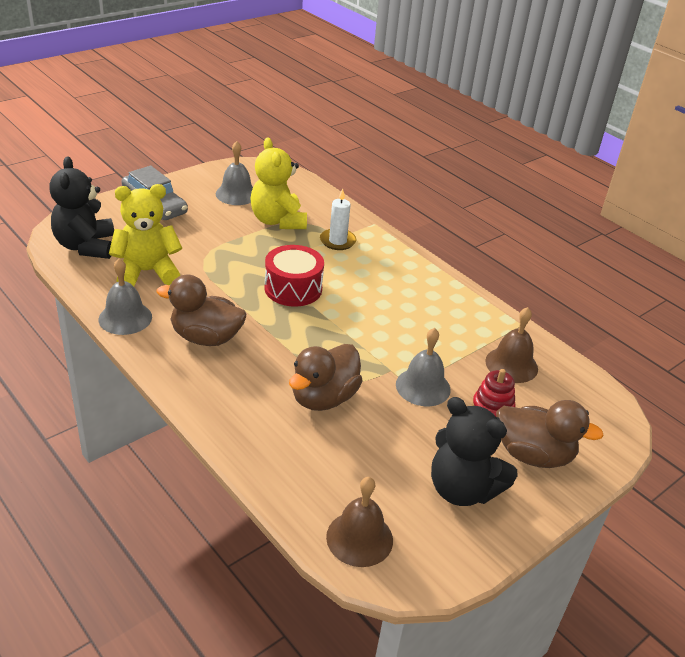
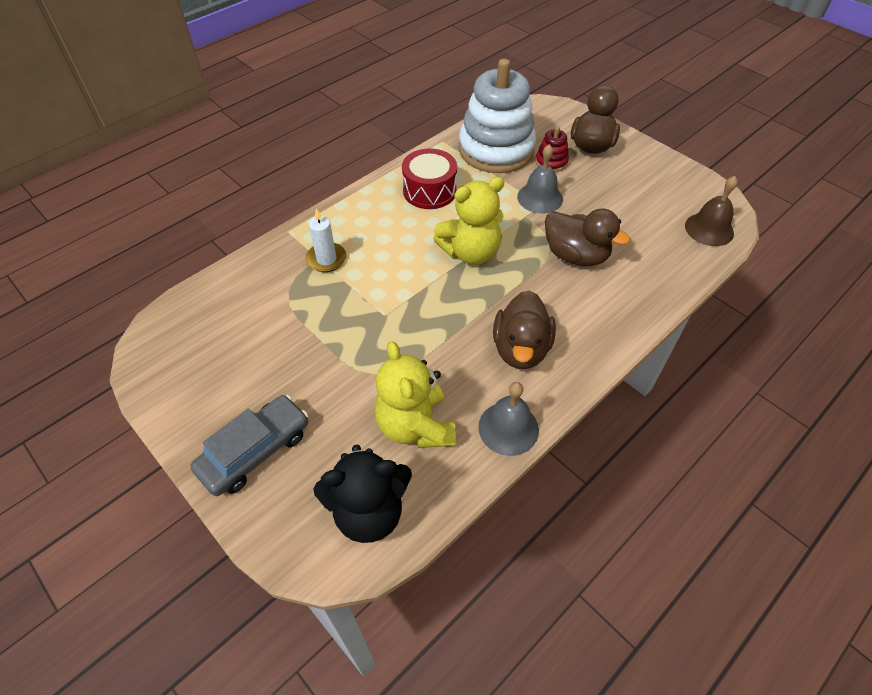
camera: 90 degrees left, 15 degrees up
(236, 194) = (223, 362): grey bell -> none
(278, 221) = (288, 313): yellow teddy bear -> yellow teddy bear (470, 252)
(293, 288) = (421, 288): red drum -> red drum (429, 191)
(462, 489) = (640, 180): black teddy bear -> none
(511, 364) = (496, 149): brown bell -> white stacking toy

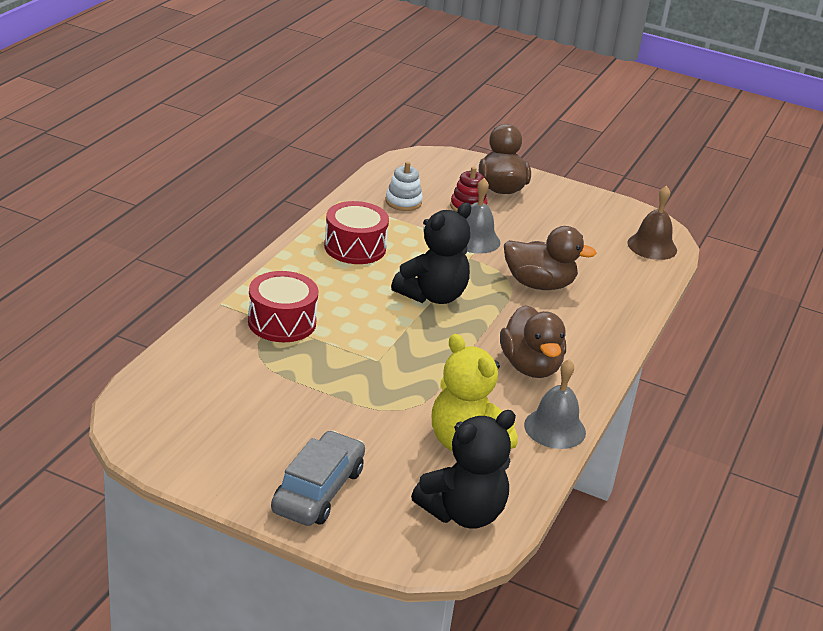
camera: 25 degrees left, 20 degrees down
(326, 259) = (282, 322): white candle -> red drum
(470, 252) = (432, 296): yellow teddy bear -> black teddy bear
(496, 149) = (403, 202): white stacking toy -> white stacking toy, size x0.42

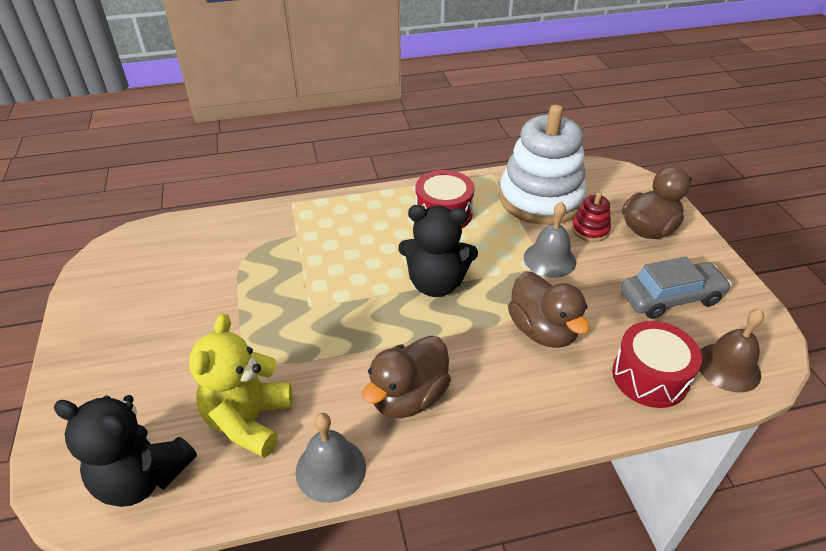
camera: 55 degrees right, 10 degrees up
(282, 322) = (302, 238): red drum -> red drum (649, 376)
(318, 490) = (106, 373): grey car -> grey car (670, 297)
(403, 202) = (540, 199): white stacking toy -> white stacking toy, size x2.38

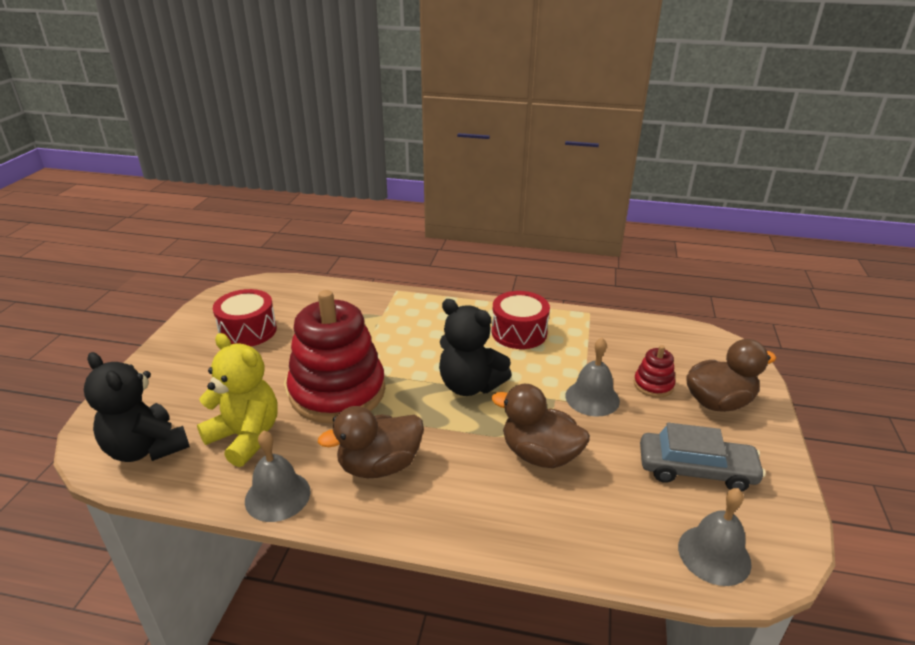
camera: 25 degrees right, 10 degrees down
(249, 420) = (245, 437): yellow teddy bear -> yellow teddy bear turned 90 degrees clockwise
(311, 335) = (337, 392): none -> red stacking toy
(540, 199) = (621, 345): white stacking toy -> none
(542, 330) = (539, 454): brown duck -> brown duck turned 120 degrees clockwise
(649, 376) = (619, 532): red drum -> red drum (248, 331)
(728, 367) = (714, 554): brown bell -> grey bell

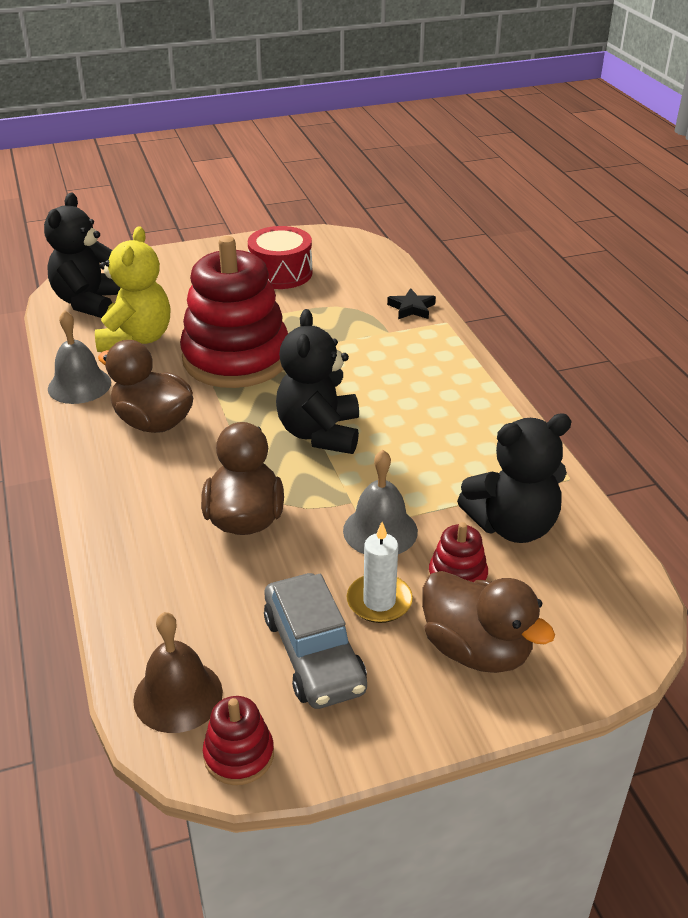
camera: 60 degrees right, 5 degrees up
(365, 296) = (411, 308): none -> black star
(519, 332) = (458, 435): red drum -> none
(618, 347) = (512, 526): none -> black teddy bear
(659, 423) = (379, 601): none -> white candle
(714, 554) = (178, 695): grey bell -> brown bell
(780, 540) = (239, 755): none -> red stacking toy

